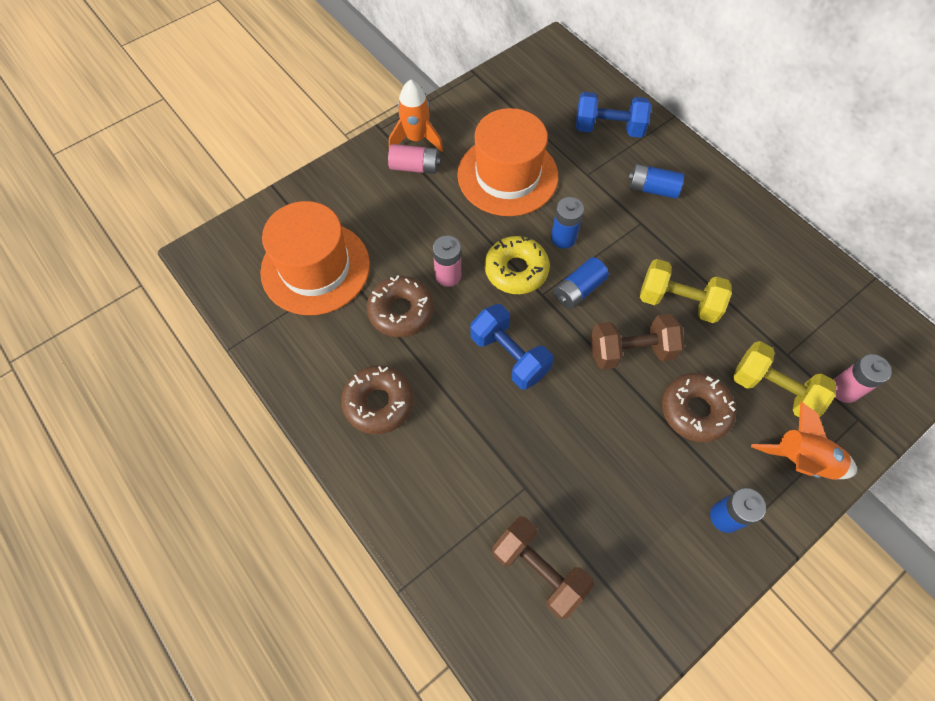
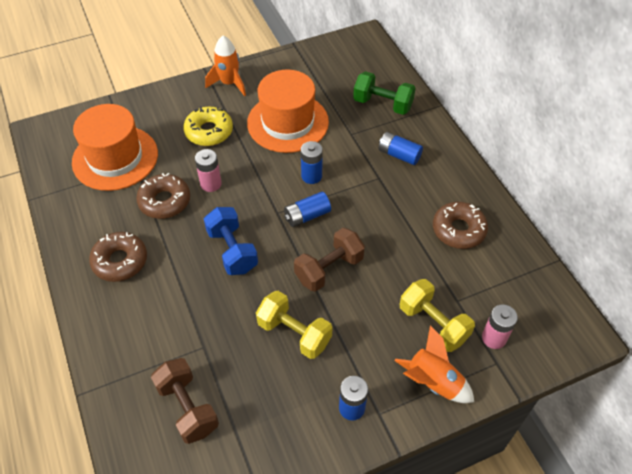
camera: 15 degrees right, 10 degrees down
(415, 167) = (219, 103): pink battery -> none
(516, 270) = (264, 191): yellow donut -> yellow donut (209, 131)
(608, 128) = (382, 104): blue dumbbell -> green dumbbell
(631, 351) = (329, 269): brown dumbbell -> brown dumbbell turned 45 degrees counterclockwise
(678, 301) = (383, 241): yellow dumbbell -> yellow dumbbell (294, 333)
(695, 410) = (361, 324): brown donut -> brown donut (458, 230)

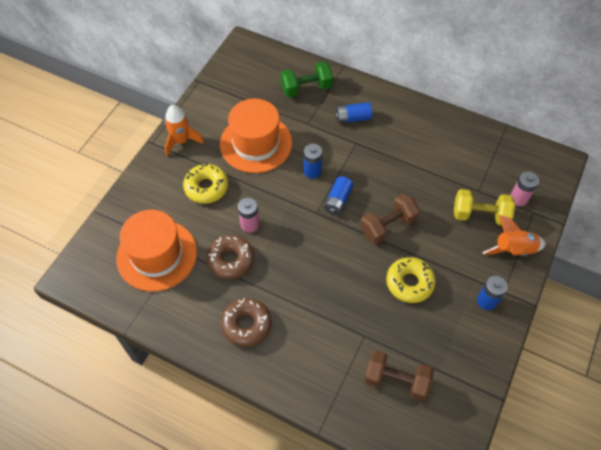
camera: 40 degrees left, 5 degrees up
(232, 250) = (315, 259): blue dumbbell -> none
(294, 333) = (409, 283): yellow dumbbell -> yellow donut
(329, 269) = (388, 226): brown dumbbell -> brown dumbbell turned 45 degrees clockwise
(458, 230) = (436, 145): brown donut -> none

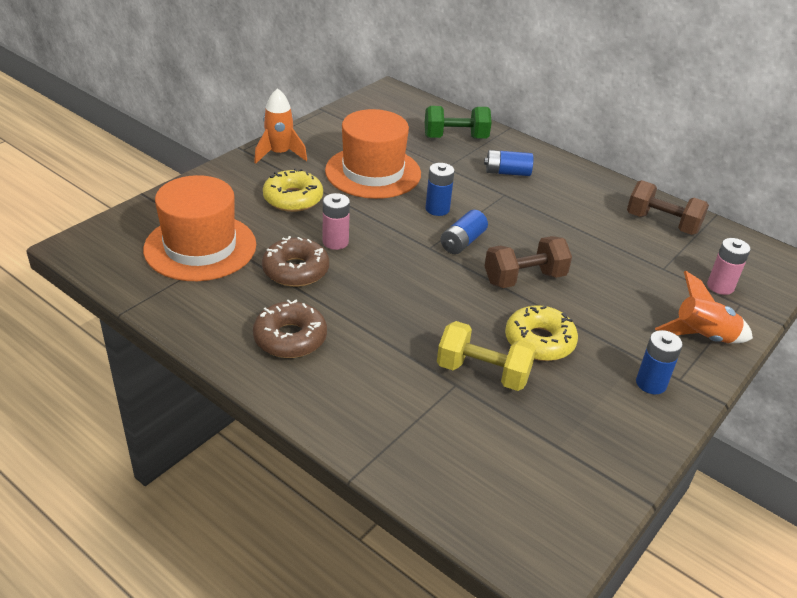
camera: 10 degrees right, 20 degrees down
(396, 380) = (488, 444): brown dumbbell -> brown dumbbell (662, 223)
(480, 215) = (660, 292): yellow dumbbell -> yellow dumbbell (483, 373)

